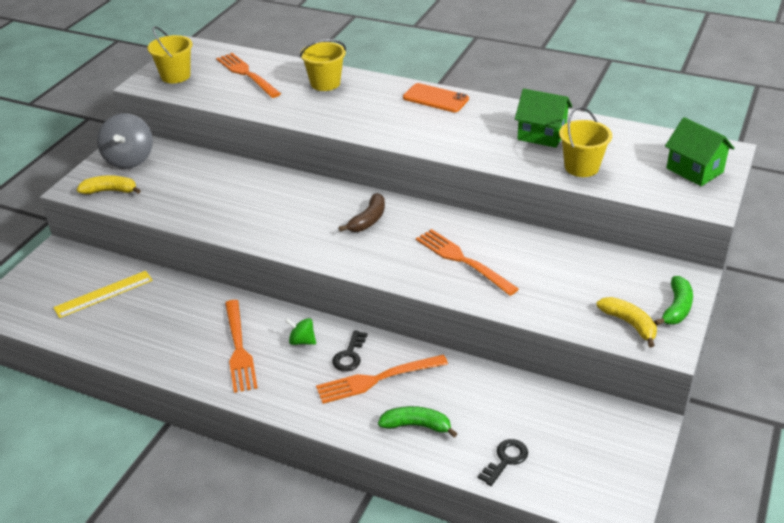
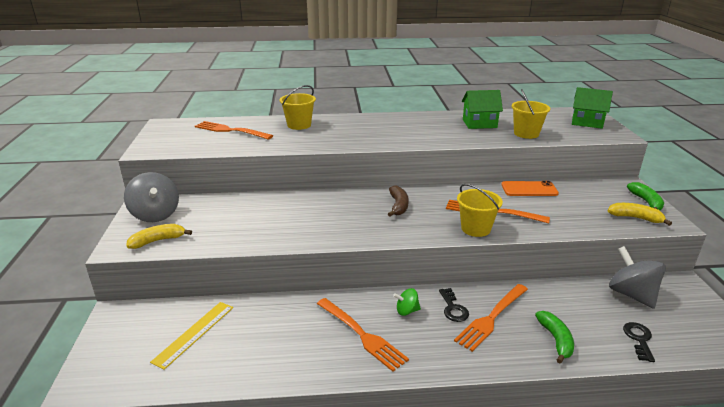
camera: 30 degrees left, 10 degrees down
(175, 76) = (169, 142): yellow bucket -> yellow bucket (475, 228)
(416, 425) = (556, 340): green banana -> green banana turned 105 degrees clockwise
(435, 98) = (387, 119): orange phone -> orange phone (529, 189)
(562, 413) = (631, 294): none -> grey spinning top

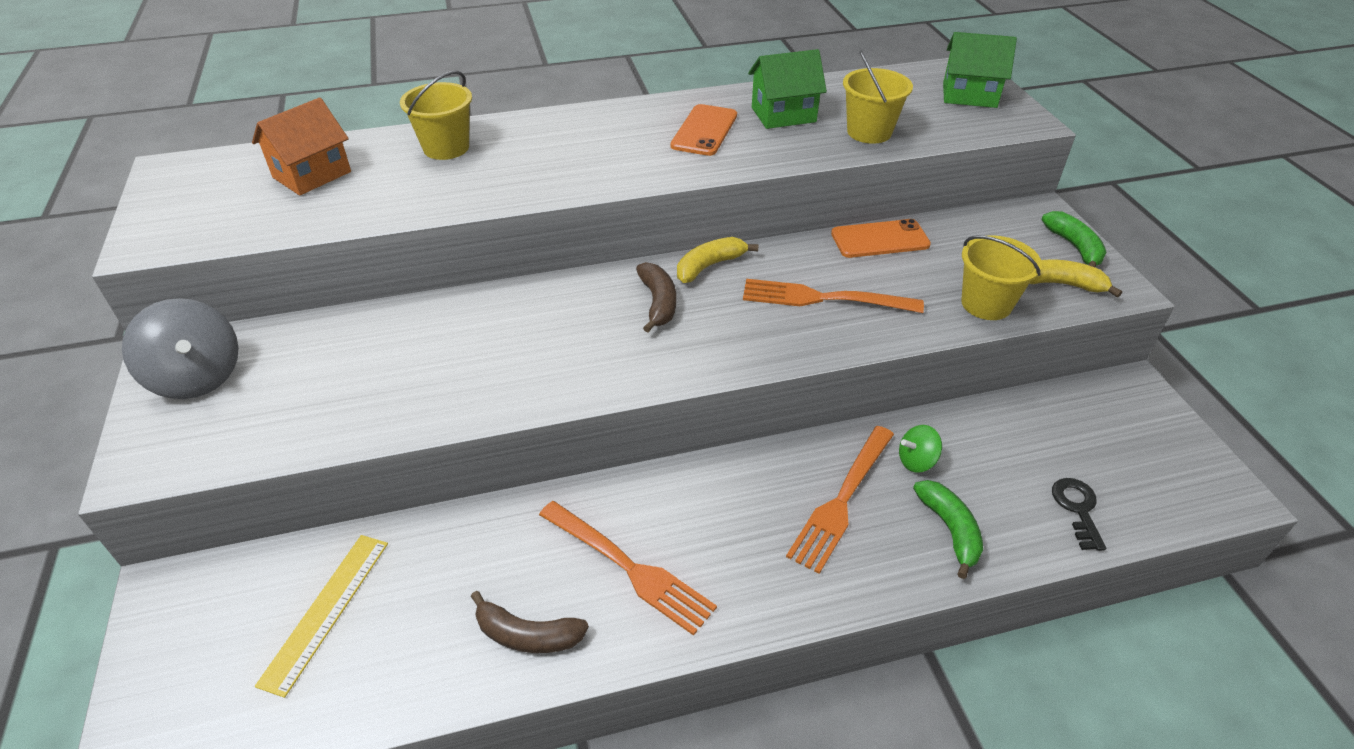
camera: 10 degrees left, 15 degrees up
(158, 241) = (215, 440): yellow banana -> yellow banana (709, 266)
(230, 130) = (312, 174): orange fork -> orange house
(299, 359) = (527, 635): none -> brown banana
(407, 311) = (698, 506): green spinning top -> green spinning top (916, 461)
(435, 127) = (704, 130): none -> orange phone
(453, 308) = (776, 490): black key -> none
(475, 228) = (801, 339): yellow bucket -> yellow bucket (986, 304)
(631, 294) = (1057, 421): grey spinning top -> none

